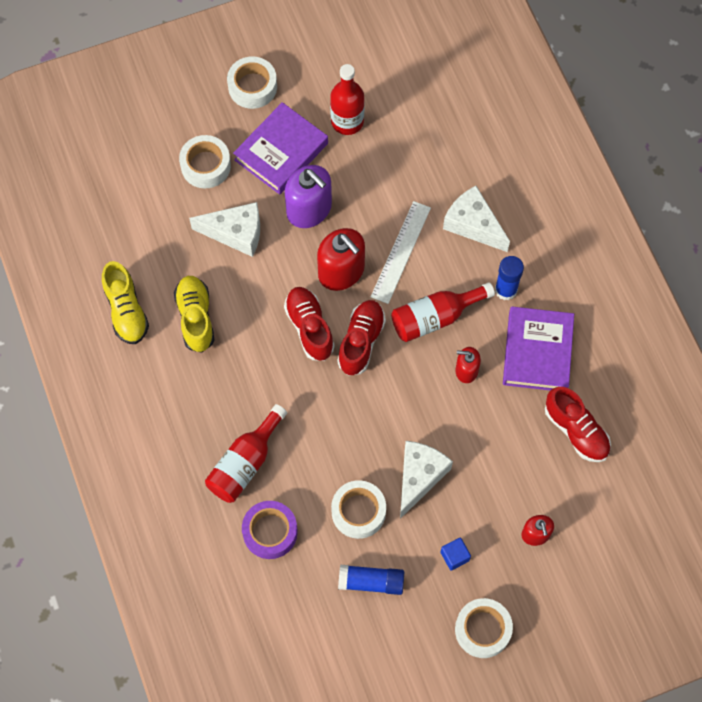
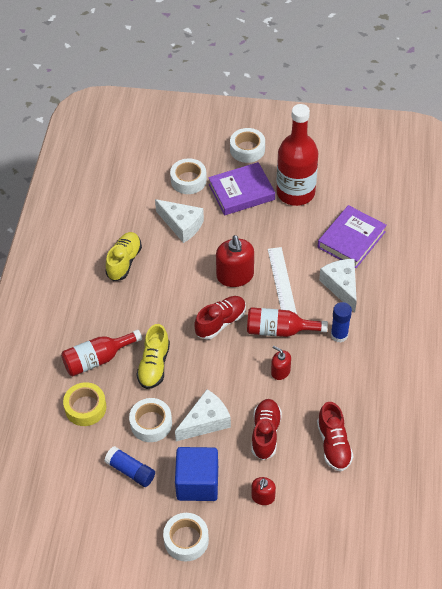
camera: 30 degrees right, 15 degrees down
(126, 311) = (84, 239): yellow shoe -> yellow shoe (154, 365)
(270, 532) = (85, 407): purple tape -> yellow tape
(309, 209) = (238, 231): purple soap dispenser -> none
(309, 328) = (192, 299): red shoe -> red shoe (265, 433)
(347, 121) = (295, 192): red bottle -> red bottle, size x1.61
(401, 252) = (282, 281): white ruler -> white ruler turned 60 degrees counterclockwise
(454, 556) = (197, 483): blue cube -> blue cube, size x2.30
(537, 352) = (337, 382): purple book -> purple book (351, 239)

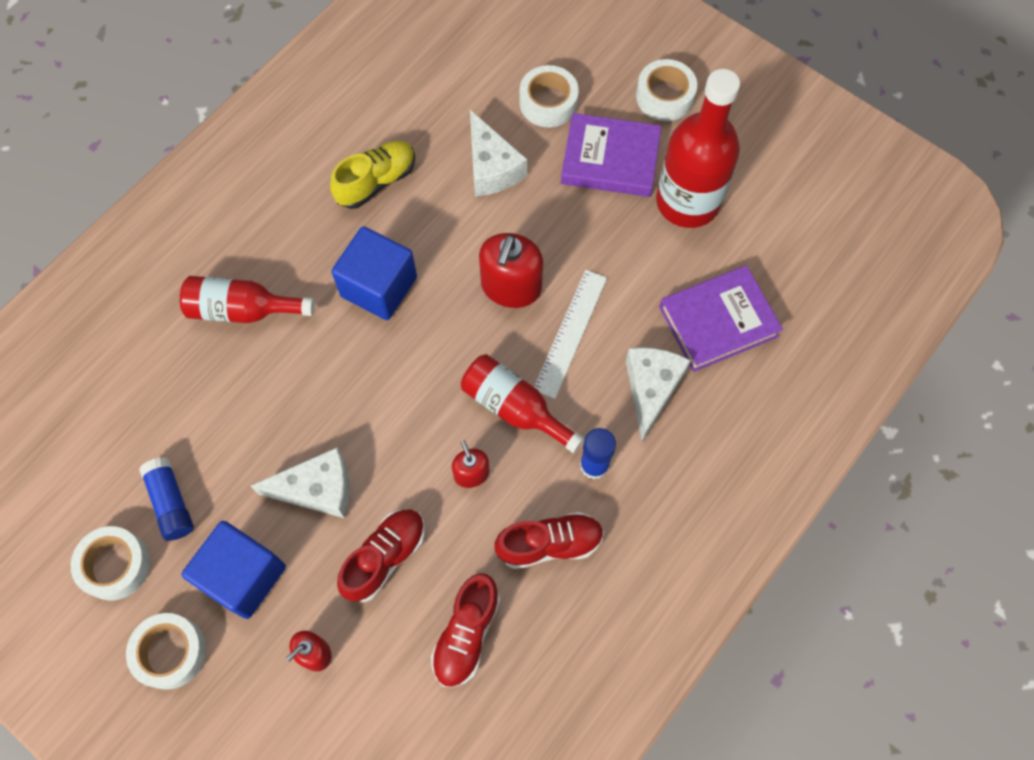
camera: 30 degrees right, 15 degrees up
(85, 407) = (179, 373): yellow tape -> none
(151, 423) = (245, 448): white tape -> white tape (115, 565)
(154, 365) = (308, 362): yellow shoe -> none
(164, 311) = (379, 287): none -> blue cube
(220, 322) = (441, 348): red shoe -> red shoe (549, 544)

